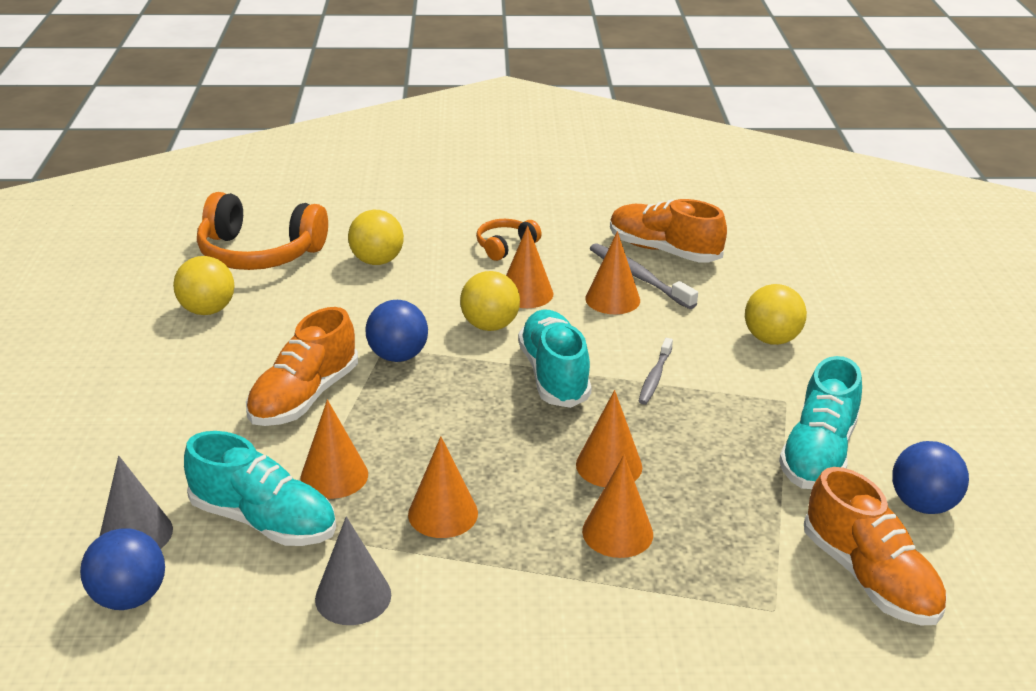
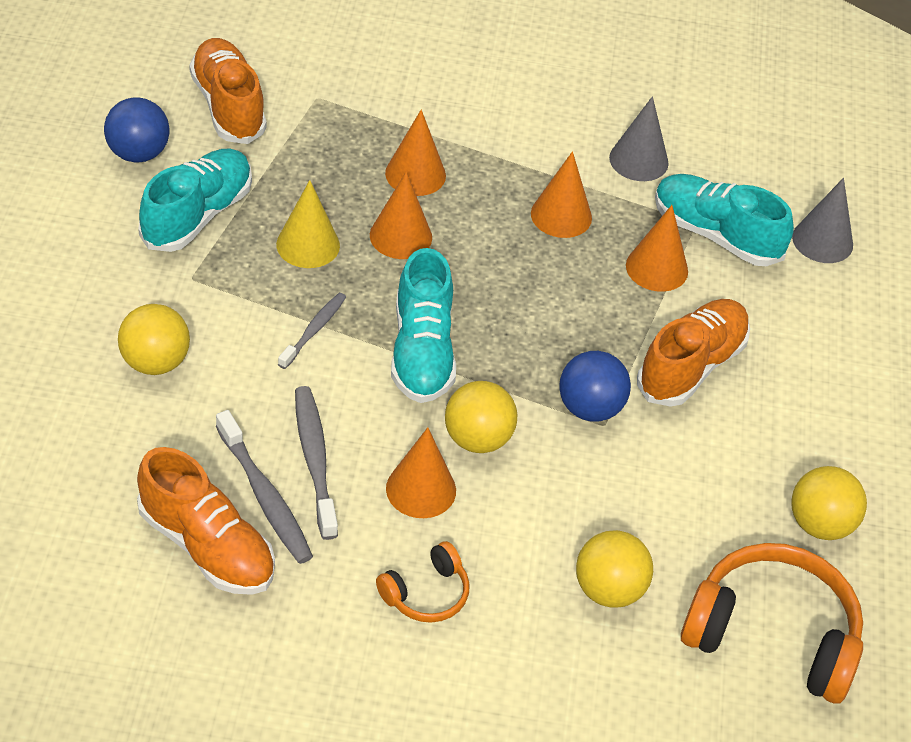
camera: 175 degrees left, 15 degrees up
(129, 597) = (812, 188): blue ball -> none
(612, 299) = (314, 460): orange cone -> grey toothbrush
(696, 443) = (308, 245): none -> yellow cone

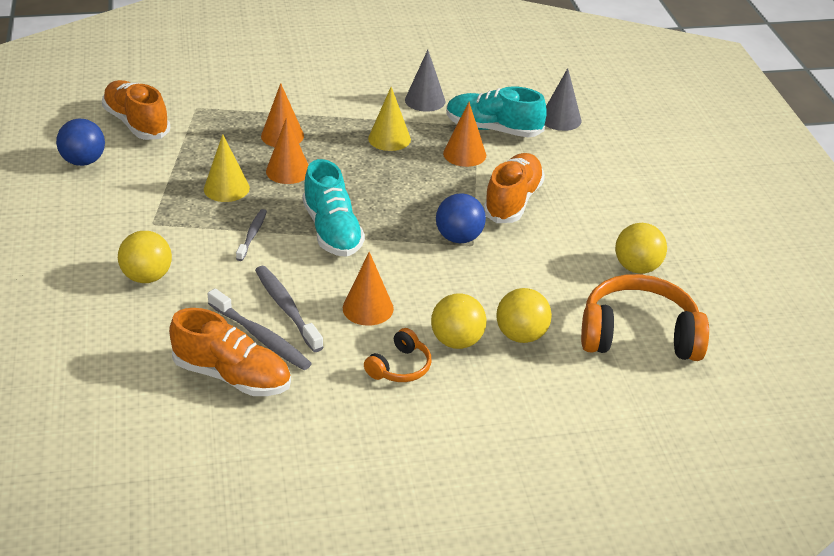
camera: 15 degrees left, 10 degrees down
(197, 215) = (141, 187): turquoise shoe -> none
(477, 439) = (393, 271): yellow ball -> yellow ball (456, 341)
(561, 215) = (389, 139): orange cone -> yellow cone

